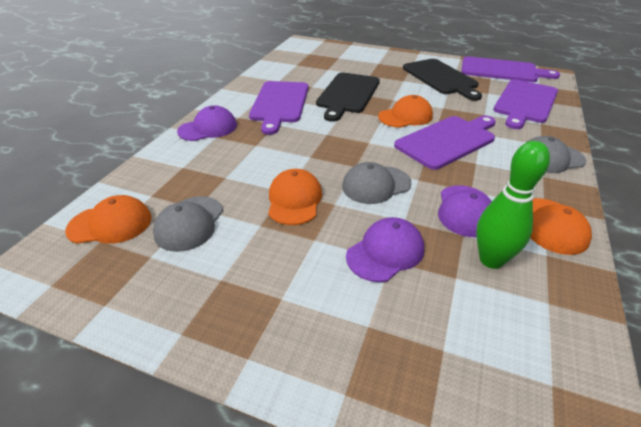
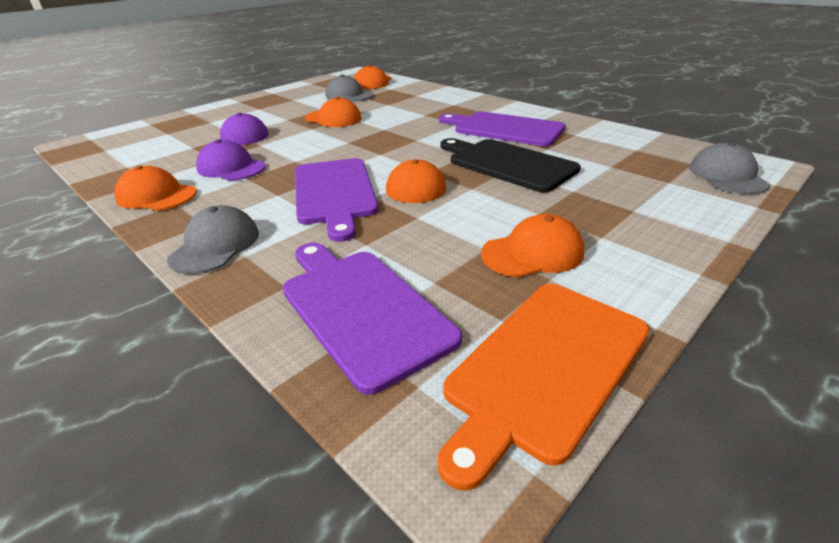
camera: 115 degrees right, 5 degrees down
(208, 128) = (471, 102): purple cap -> none
(376, 185) = (312, 144): grey cap -> grey cap (727, 176)
(441, 78) = (532, 253): black cutting board -> orange cap
(491, 260) = (181, 161): green bowling pin -> none
(502, 70) = (544, 367): purple cutting board -> orange cutting board

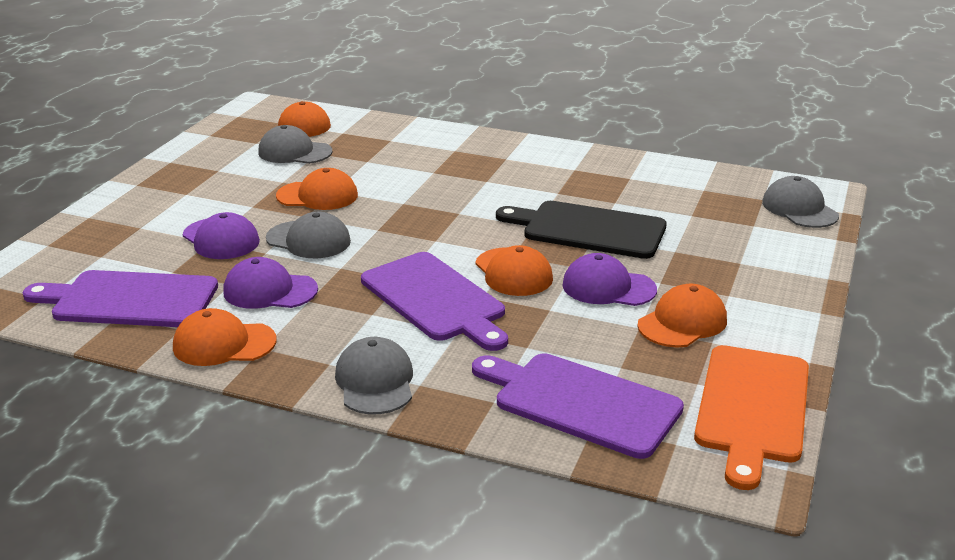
camera: 25 degrees left, 5 degrees down
(295, 142) = (308, 240): none -> grey cap
(486, 209) = (608, 287): none -> purple cap
(504, 129) = (548, 181): purple cutting board -> purple cutting board (129, 300)

